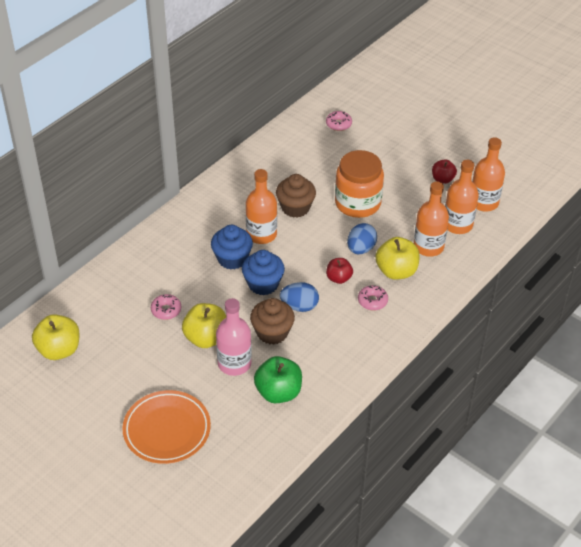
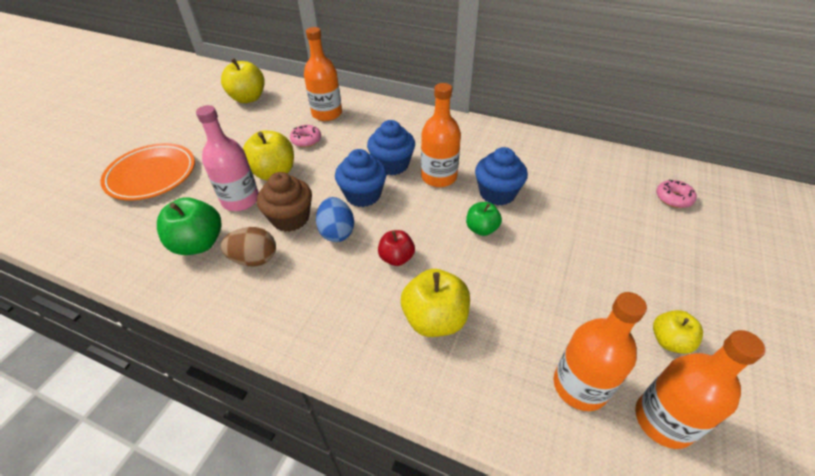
camera: 75 degrees right, 0 degrees up
(295, 208) = (497, 193): brown cupcake -> blue cupcake
(309, 358) = (254, 259): none -> brown egg
(328, 227) = (481, 229): none -> green apple
(357, 203) = (543, 248): orange jar -> none
(361, 249) = (460, 269): blue egg -> none
(372, 301) = (367, 303): pink donut -> none
(428, 247) = (505, 351): orange bottle -> orange bottle (327, 114)
(442, 179) = (669, 341): red apple -> yellow apple

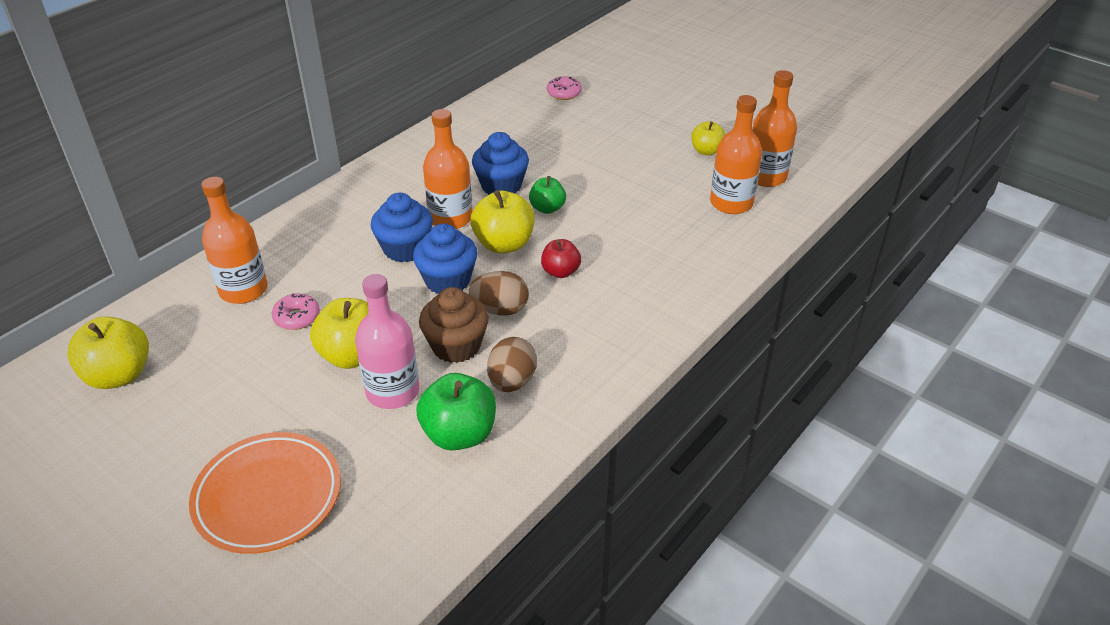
camera: 75 degrees left, 5 degrees down
(337, 232) = (500, 309): blue egg -> brown egg
(435, 319) = (645, 262): yellow apple -> yellow apple (504, 244)

